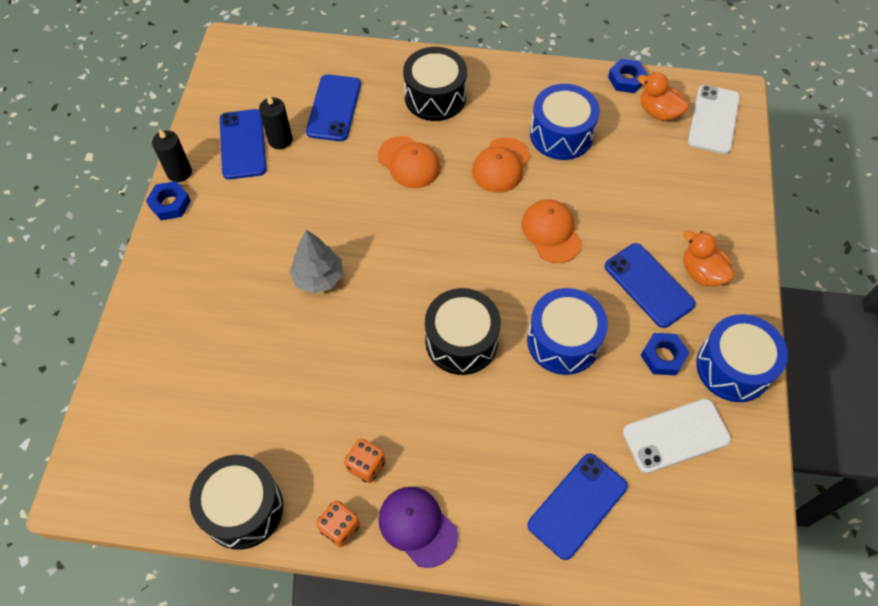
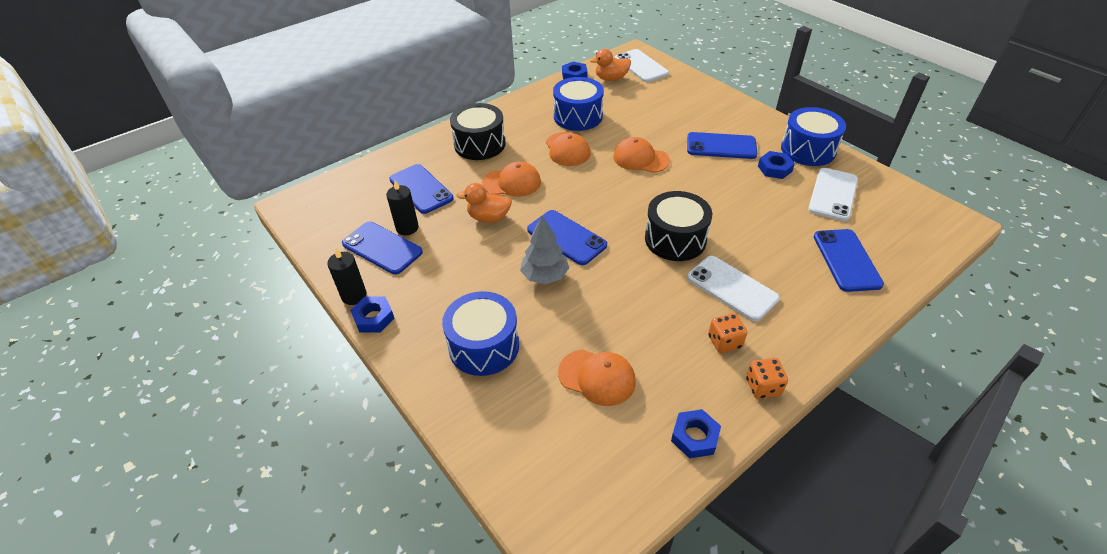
camera: 45 degrees left, 15 degrees down
(243, 397) = (597, 377): none -> orange cap
(243, 508) = (694, 437): black drum -> blue nut
(380, 257) = (566, 237): none -> blue phone
(417, 526) = (798, 343): purple cap -> none
(440, 429) = (732, 288): none -> white phone
(563, 341) = (723, 198): blue drum -> blue drum (484, 346)
(701, 272) = (734, 125): orange duck -> orange duck (489, 217)

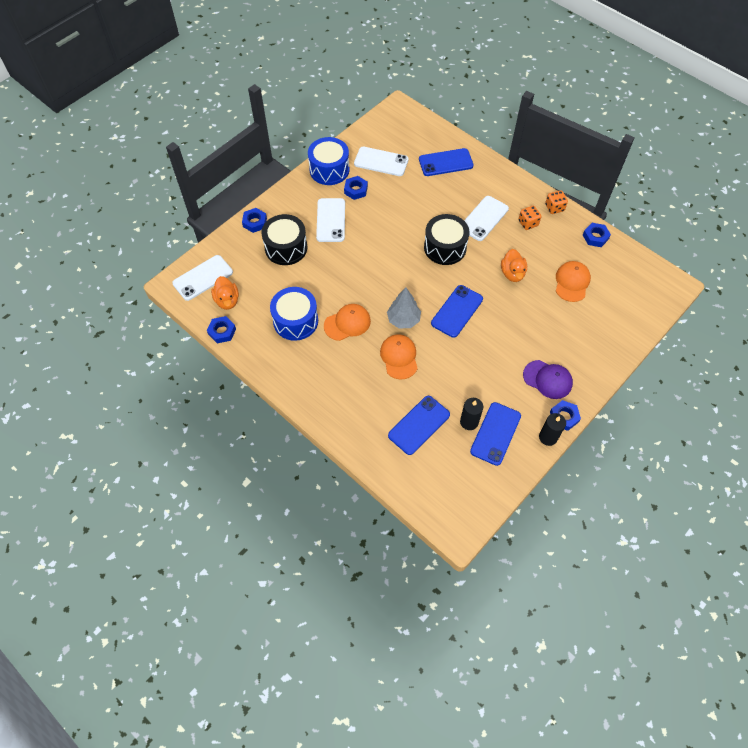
camera: 100 degrees left, 15 degrees up
(435, 311) = (547, 379): none -> purple cap
(480, 144) = (348, 393): black drum -> black drum (286, 248)
(484, 346) = (567, 344): blue drum -> none
(489, 217) = (445, 365): orange duck -> orange duck (512, 273)
(545, 276) = (498, 319): grey tree -> grey tree (403, 319)
(640, 159) = (354, 271): orange cap -> none
(715, 95) = (255, 222): none -> blue nut
(721, 146) = (331, 220): blue phone -> white phone

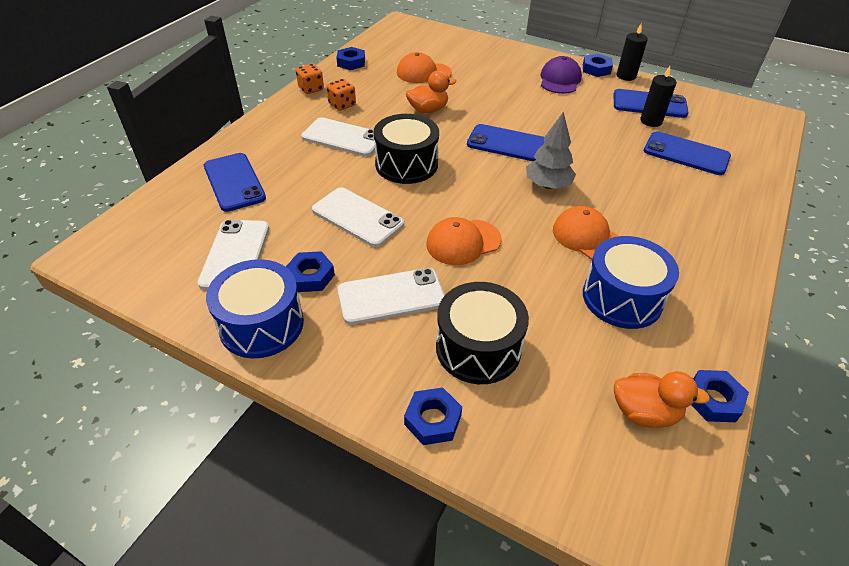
camera: 105 degrees left, 15 degrees down
(203, 278) = (618, 479): white phone -> white phone (357, 217)
(227, 300) = (644, 412): orange duck -> orange duck turned 45 degrees clockwise
(399, 357) = (607, 181): orange cap -> orange cap (463, 242)

